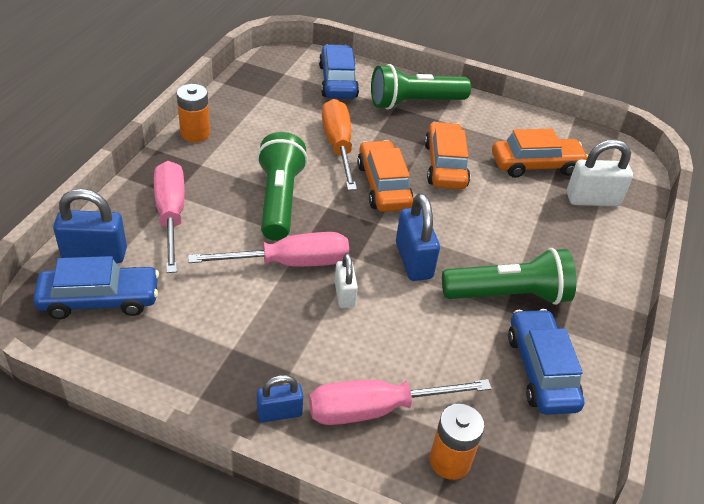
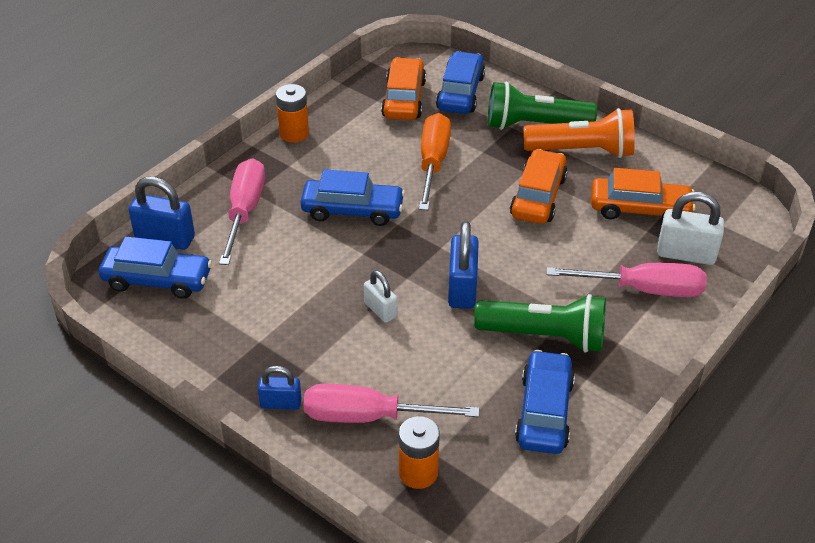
camera: 20 degrees right, 0 degrees up
(279, 200) = (352, 210): green flashlight -> blue car
(289, 263) = (339, 273): pink screwdriver -> pink screwdriver (643, 289)
(344, 294) = (380, 310): white padlock -> white padlock turned 45 degrees counterclockwise
(383, 186) = (463, 210): orange car -> orange car (404, 99)
(465, 121) = (582, 151): none -> orange flashlight

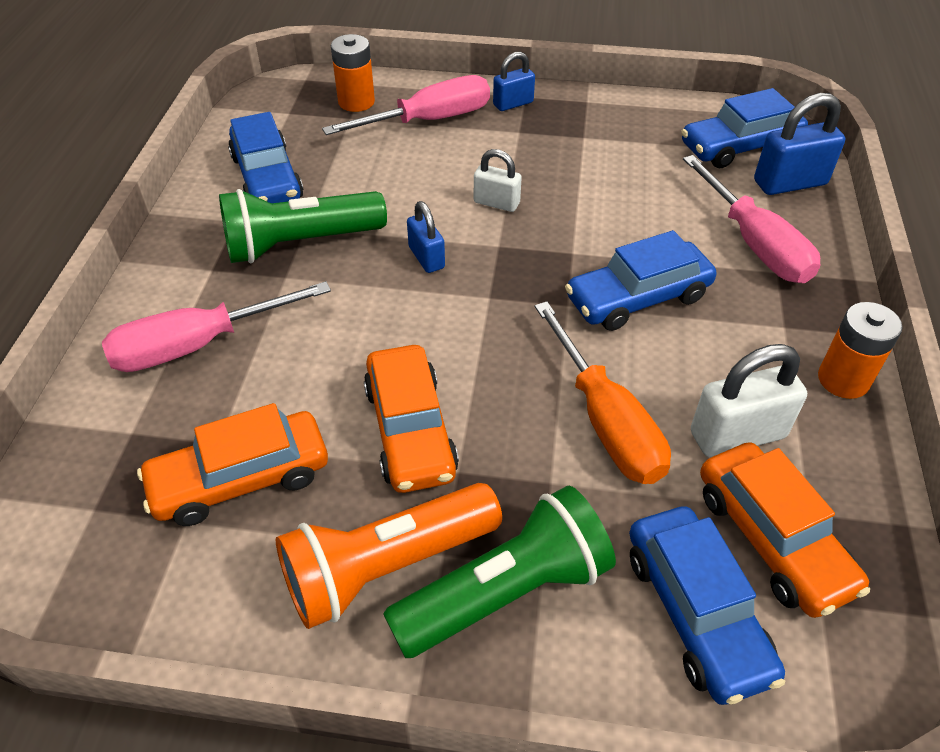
camera: 150 degrees right, 5 degrees up
(462, 288) = (426, 258): blue padlock -> blue padlock, size x0.61
(686, 254) = (147, 425): white padlock -> white padlock (737, 435)

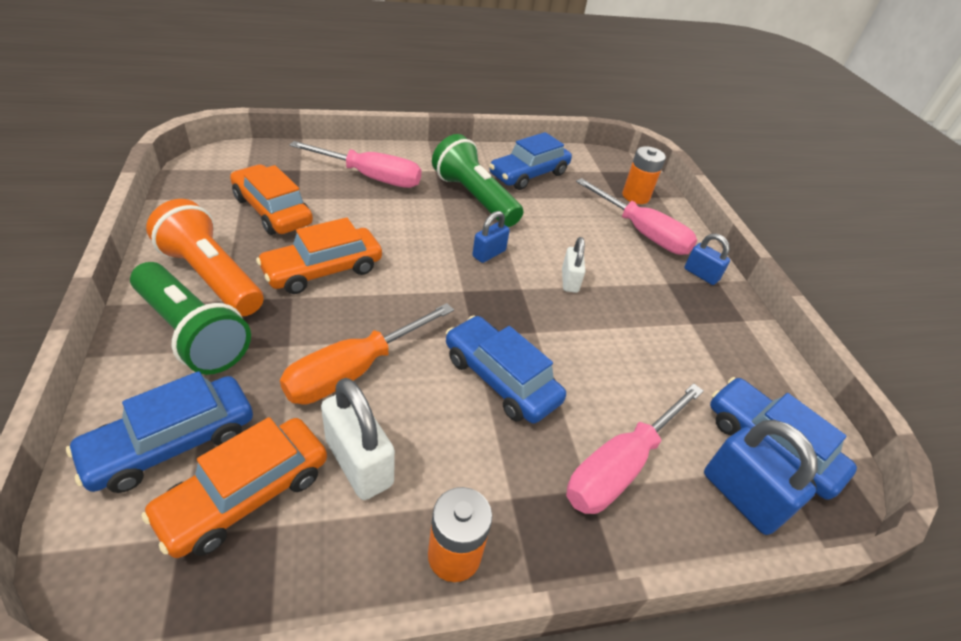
camera: 65 degrees right, 5 degrees down
(198, 345) = (371, 177): pink screwdriver -> pink screwdriver turned 150 degrees clockwise

